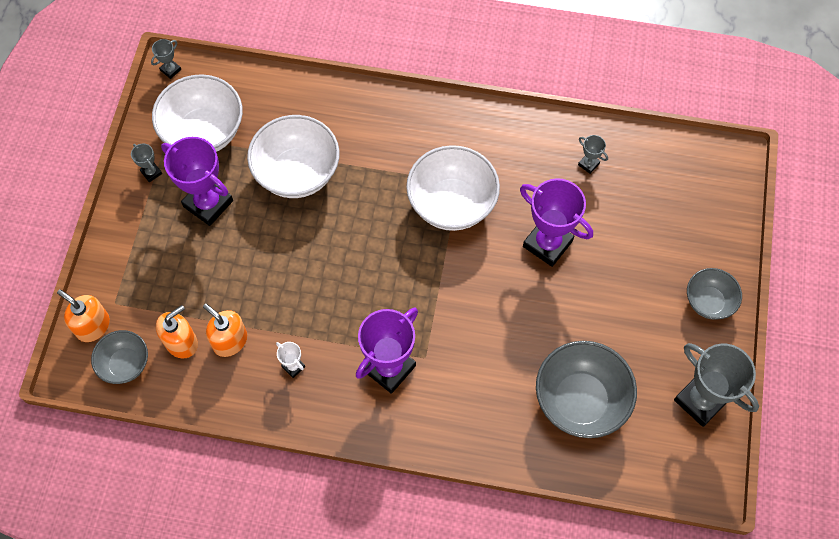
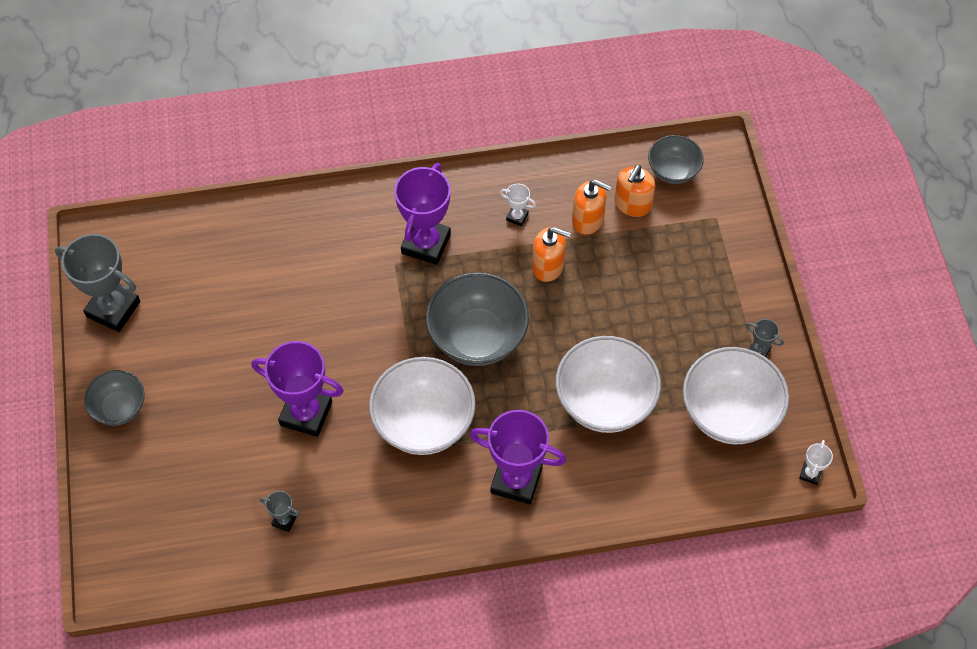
camera: 160 degrees right, 5 degrees down
(93, 326) = (723, 192): orange soap dispenser -> orange soap dispenser (548, 266)
(170, 70) = (810, 474): grey trophy -> white trophy
(208, 203) = (681, 338): purple trophy -> purple trophy (516, 480)
(580, 400) = (232, 273): grey bowl -> grey bowl (477, 337)

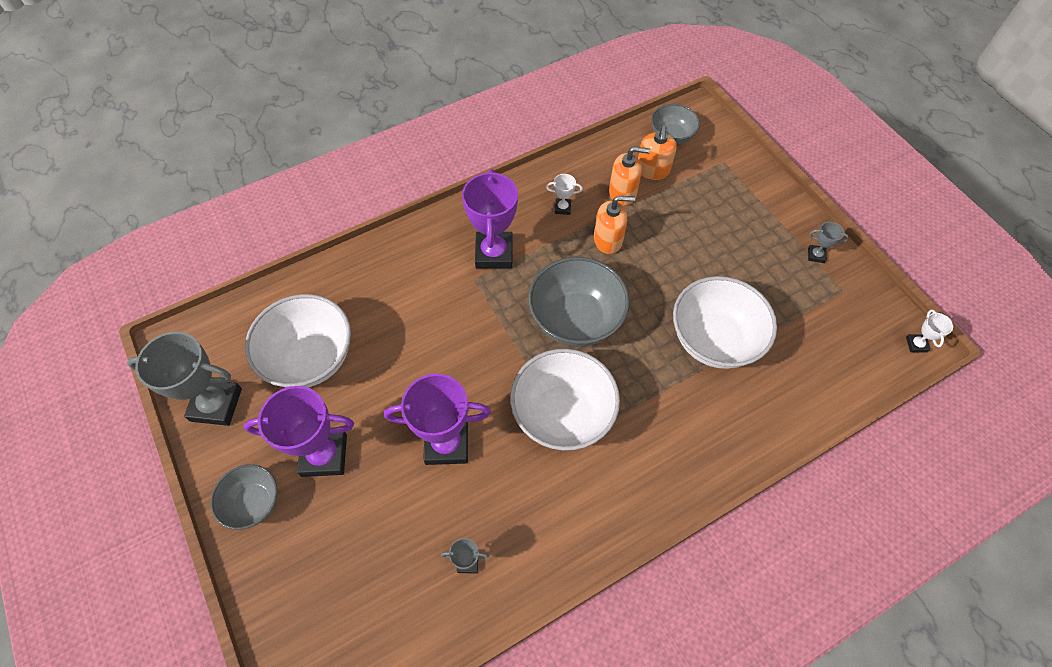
camera: 20 degrees left, 0 degrees up
(516, 480) = (672, 440): purple trophy -> purple trophy (324, 455)
(729, 413) = (822, 315): white bowl -> white bowl (310, 358)

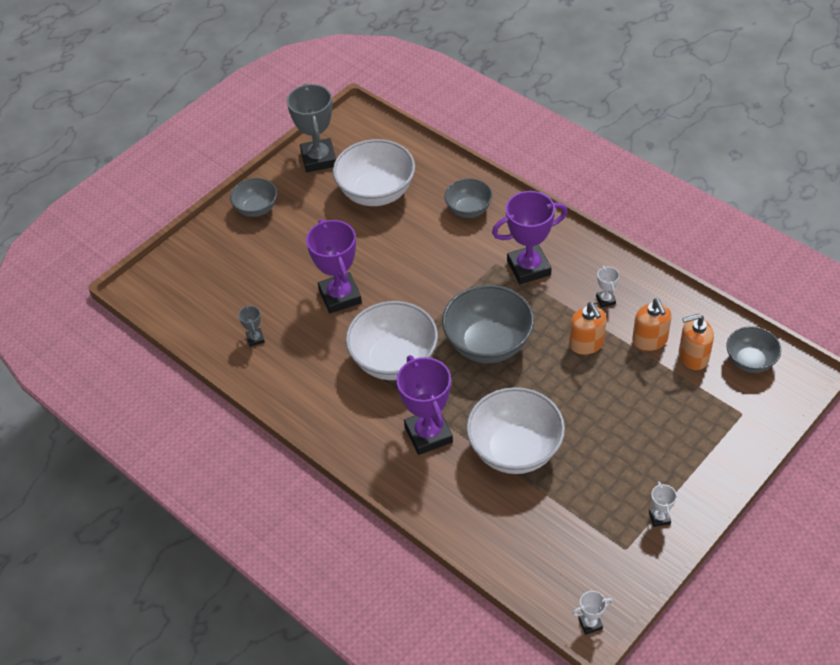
camera: 75 degrees right, 10 degrees down
(324, 455) = (304, 231): purple trophy -> purple trophy (428, 434)
(388, 278) = (468, 209): none -> grey bowl
(816, 255) = (659, 518): grey trophy -> white trophy

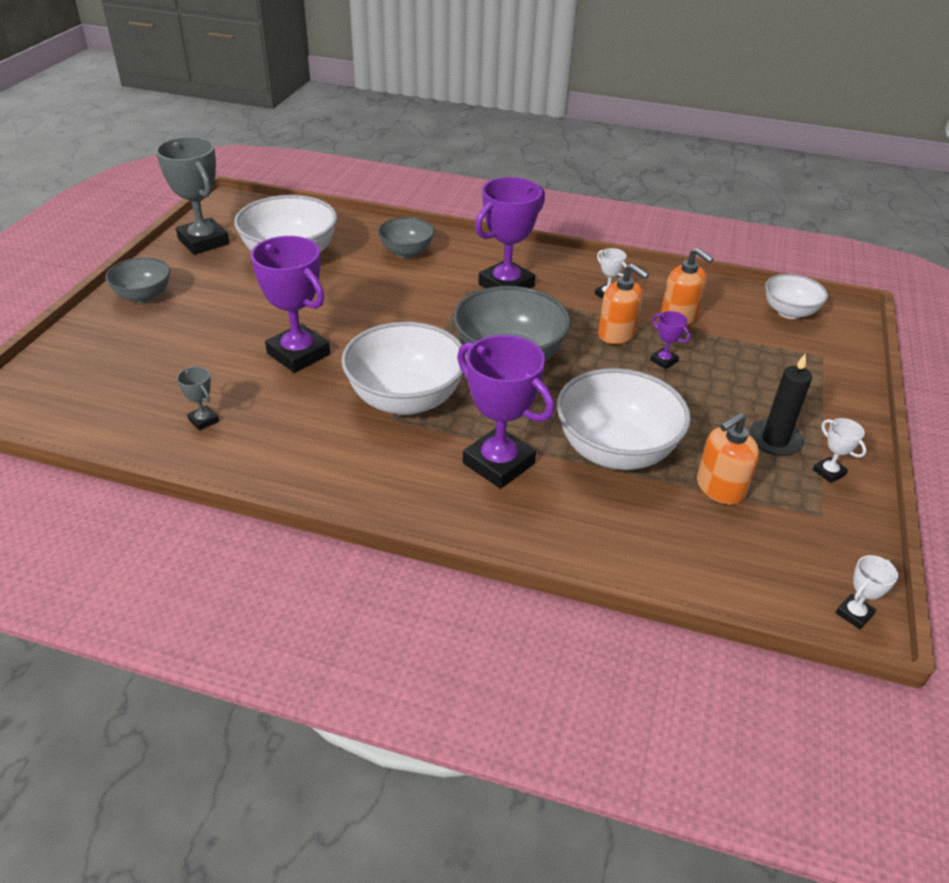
camera: 30 degrees left, 10 degrees down
(606, 381) = (663, 361): none -> purple trophy
(639, 478) = (774, 440): none -> black candle
(693, 356) = (732, 321): orange soap dispenser -> orange soap dispenser (720, 488)
(750, 361) = (789, 312): grey bowl -> white bowl

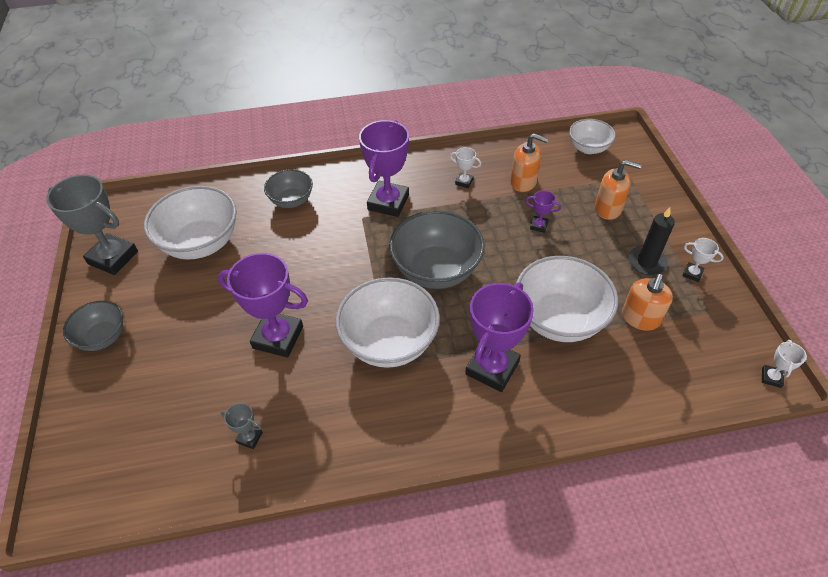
camera: 25 degrees left, 10 degrees up
(498, 463) = (492, 368): purple trophy -> purple trophy turned 75 degrees counterclockwise
(617, 334) = (494, 215): orange soap dispenser -> orange soap dispenser (608, 209)

